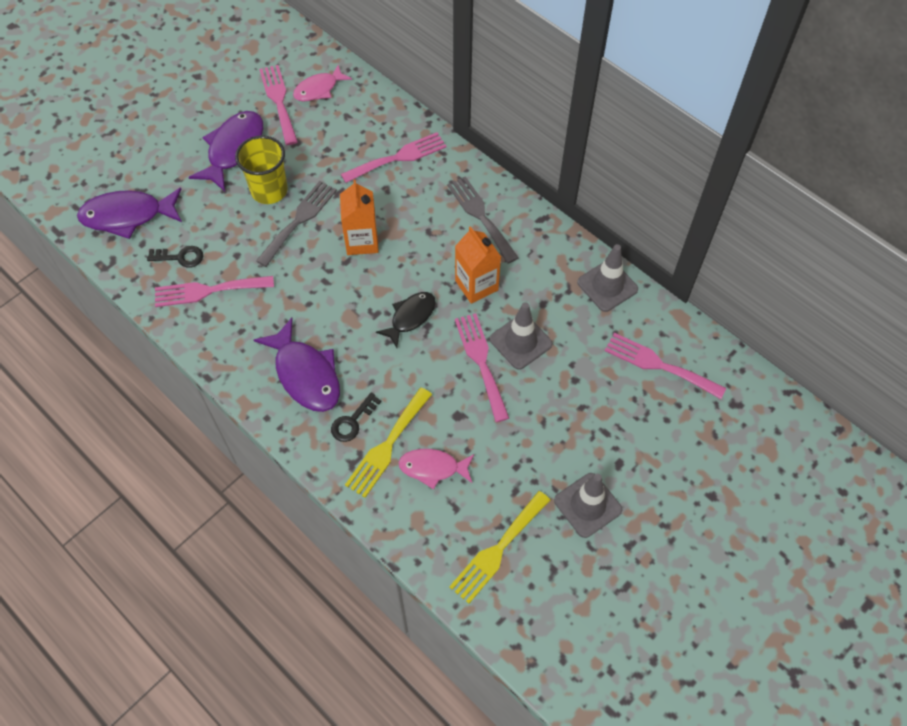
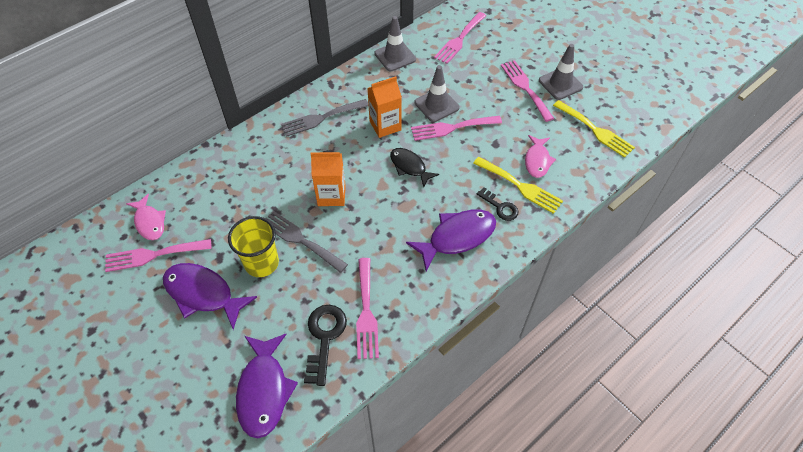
camera: 85 degrees left, 5 degrees down
(180, 257) = (324, 337): black key -> black key, size x1.58
(399, 157) = (248, 166): pink fork -> pink fork (525, 88)

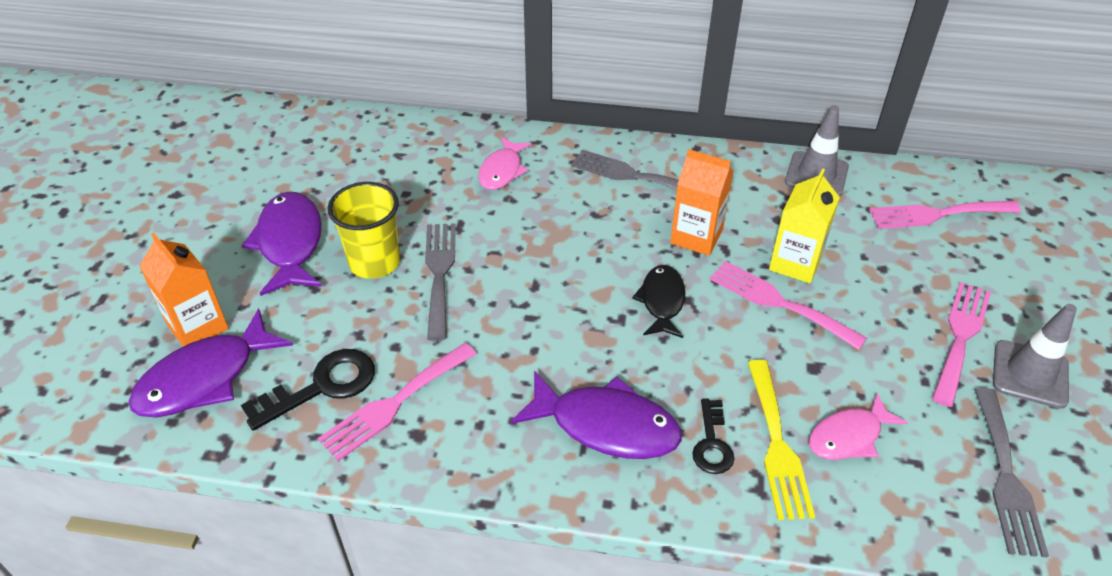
camera: 50 degrees right, 10 degrees down
(149, 222) = (342, 145): pink fish -> pink fish (502, 171)
(153, 255) = (304, 175): pink fork -> none
(331, 195) = (533, 258): orange carton -> orange carton (198, 327)
(436, 105) = (795, 263): grey traffic cone -> yellow carton
(595, 130) = (1006, 477): yellow fork -> grey fork

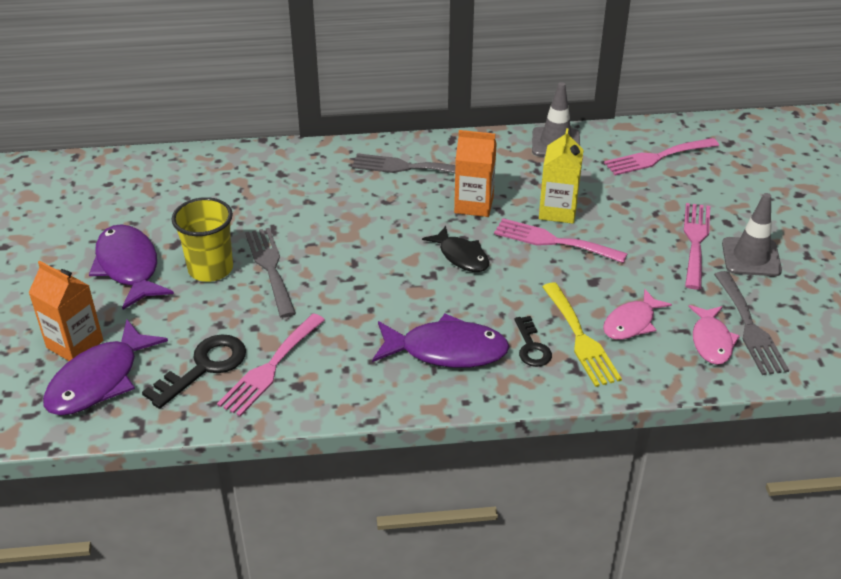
camera: 15 degrees left, 5 degrees down
(502, 171) = (294, 181): pink fish -> pink fish (711, 341)
(662, 301) = (461, 256): black fish -> black fish turned 150 degrees clockwise

